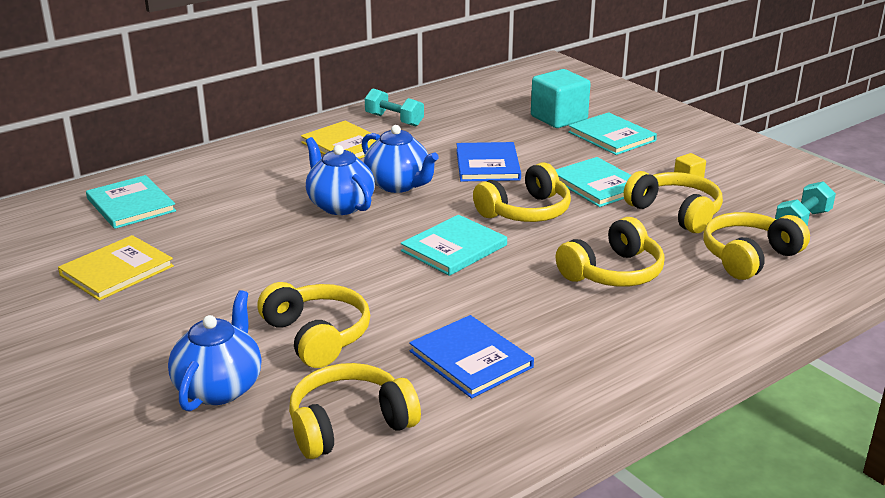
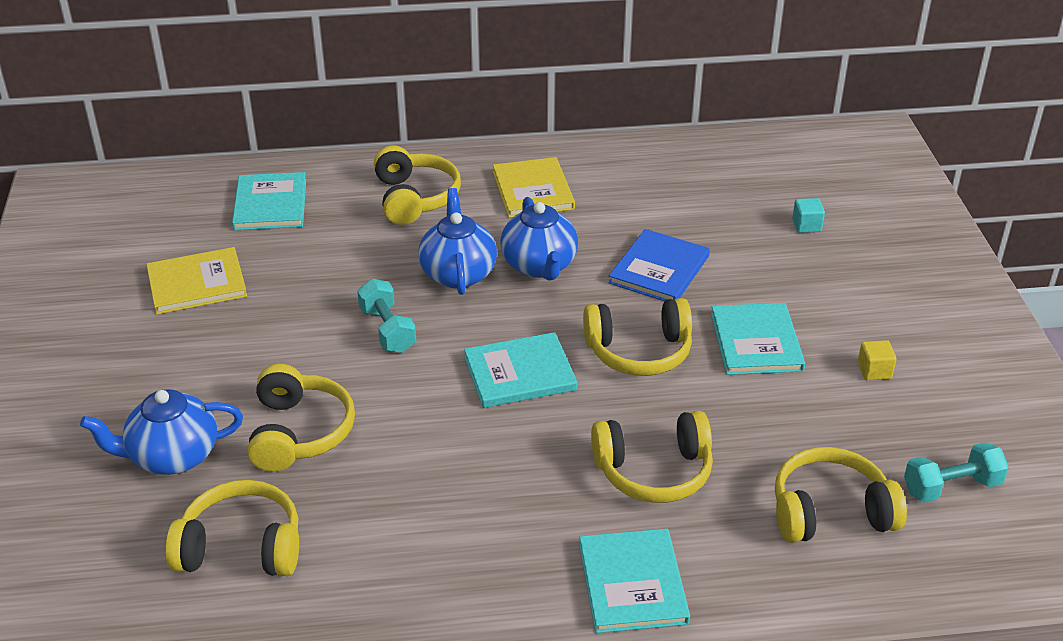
camera: 30 degrees right, 10 degrees up
(219, 388) = (172, 456): blue teapot -> blue teapot turned 150 degrees counterclockwise
(394, 120) = (616, 170): turquoise dumbbell -> turquoise dumbbell (387, 330)
(471, 359) = (410, 520): blue book -> none
(559, 118) = (806, 225): turquoise cube -> turquoise cube, size x0.46
(611, 136) = (843, 274): turquoise book -> turquoise book (632, 583)
(675, 213) = (807, 415): yellow headphones -> yellow headphones (415, 198)

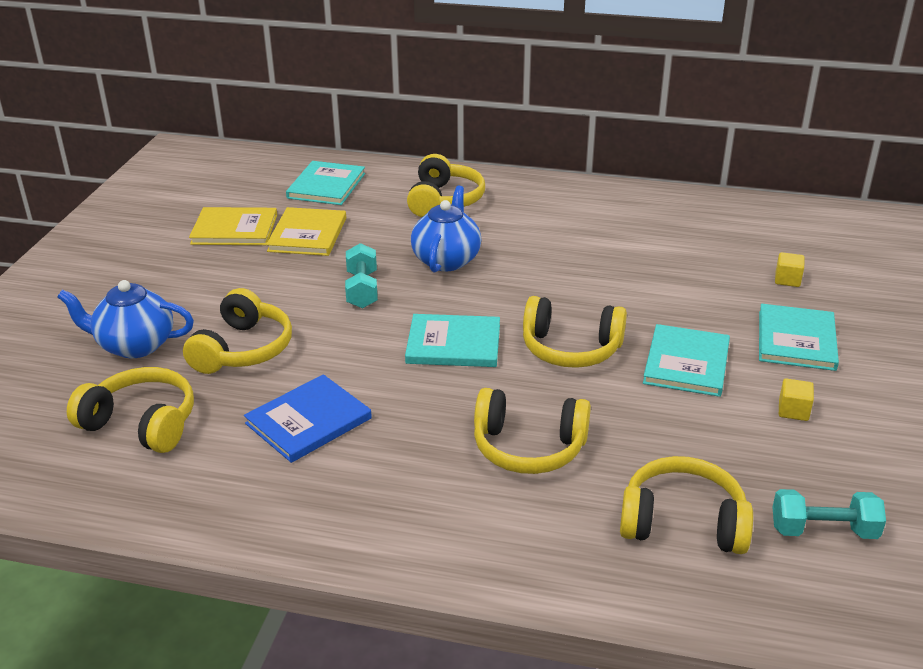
camera: 20 degrees right, 5 degrees down
(533, 190) = (547, 211): yellow book -> yellow book (307, 234)
(539, 266) = (520, 267): blue teapot -> none
(632, 583) = (454, 536): turquoise book -> turquoise book (796, 340)
(659, 269) = (626, 289): blue book -> blue book (308, 421)
(806, 225) = (787, 280): turquoise cube -> yellow cube

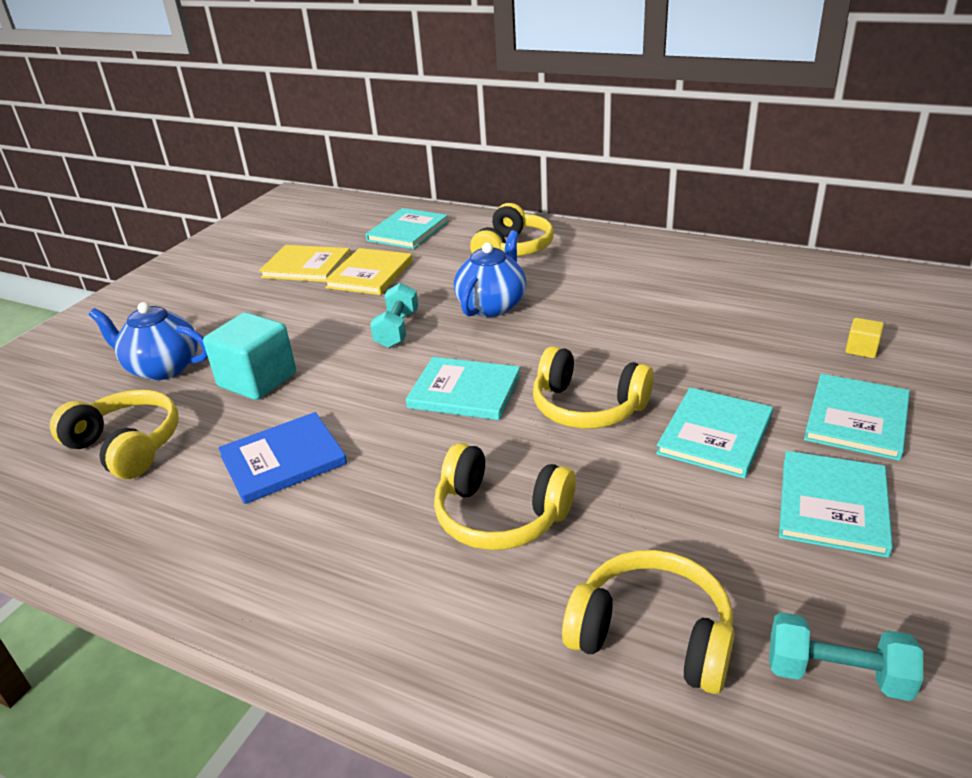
camera: 15 degrees right, 0 degrees up
(243, 349) = (257, 380): yellow headphones -> turquoise cube
(793, 411) = (832, 505): yellow cube -> turquoise book

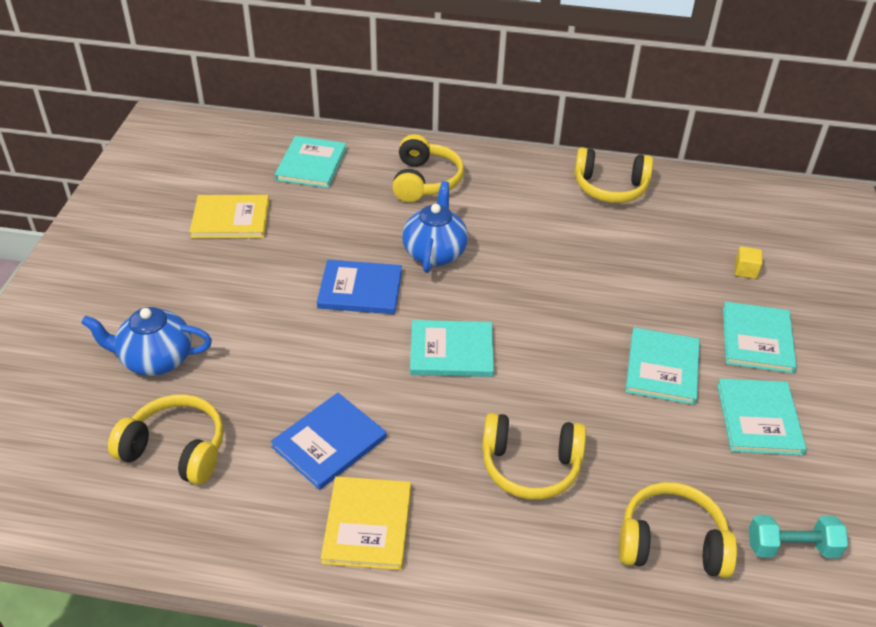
camera: 20 degrees left, 10 degrees up
(257, 380) = (258, 362): turquoise cube -> none
(370, 274) = (301, 224): yellow book -> yellow book (367, 524)
(397, 330) = (360, 289): turquoise dumbbell -> blue book
(587, 407) = (558, 354): yellow headphones -> yellow headphones (610, 188)

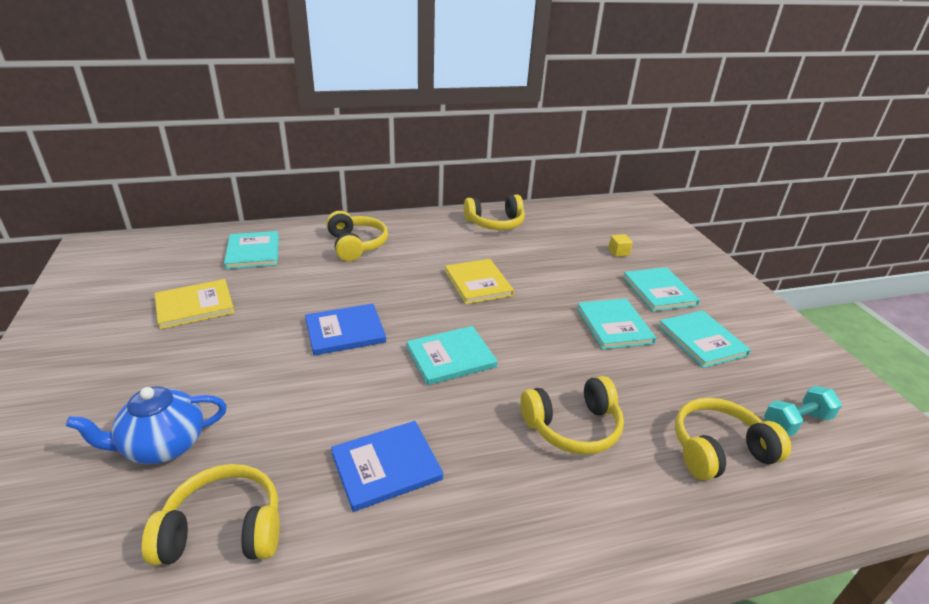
camera: 25 degrees left, 10 degrees down
(329, 442) = (386, 466): blue book -> blue book turned 45 degrees clockwise
(367, 524) = (467, 532): yellow book -> yellow book (478, 283)
(434, 252) = (393, 290): blue teapot -> none

